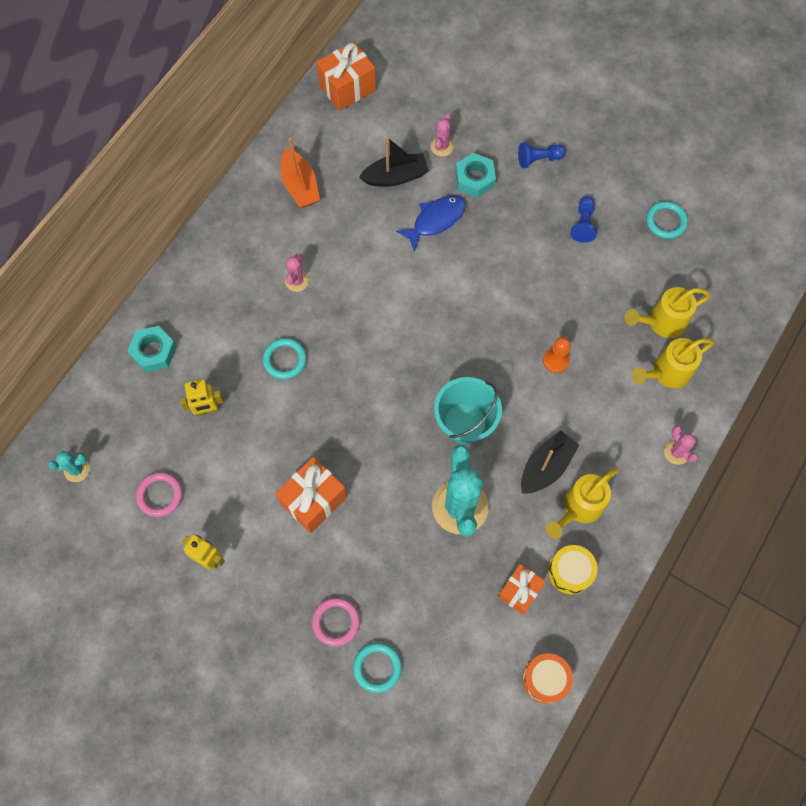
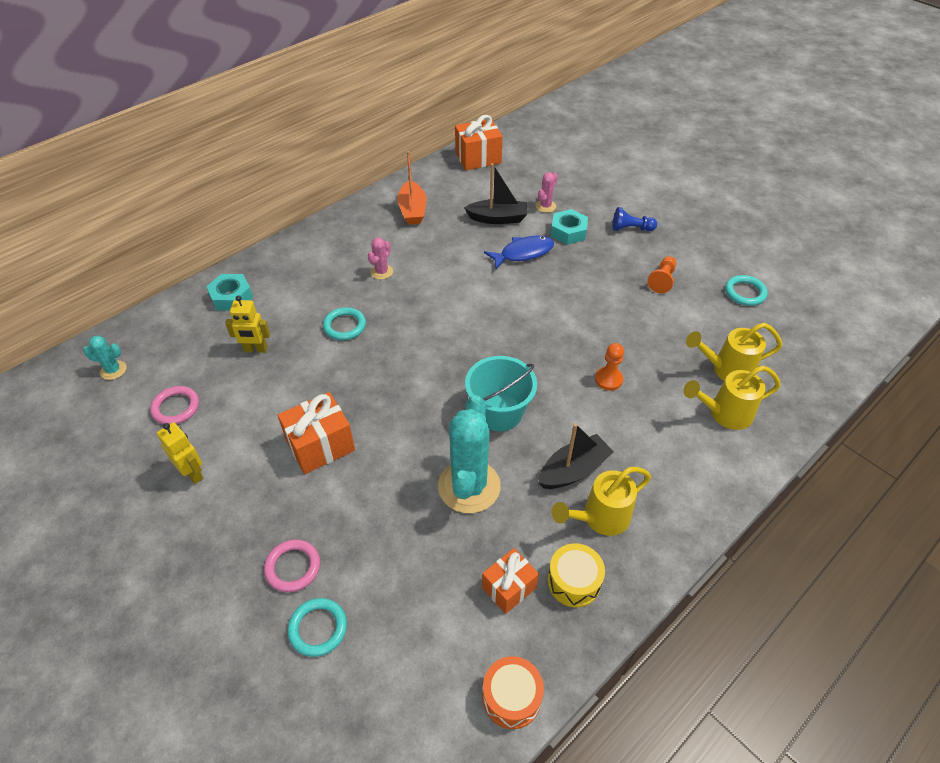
camera: 15 degrees right, 20 degrees down
(583, 224) = (662, 280): blue pawn -> orange pawn
(676, 452) = (723, 489): pink cactus -> none

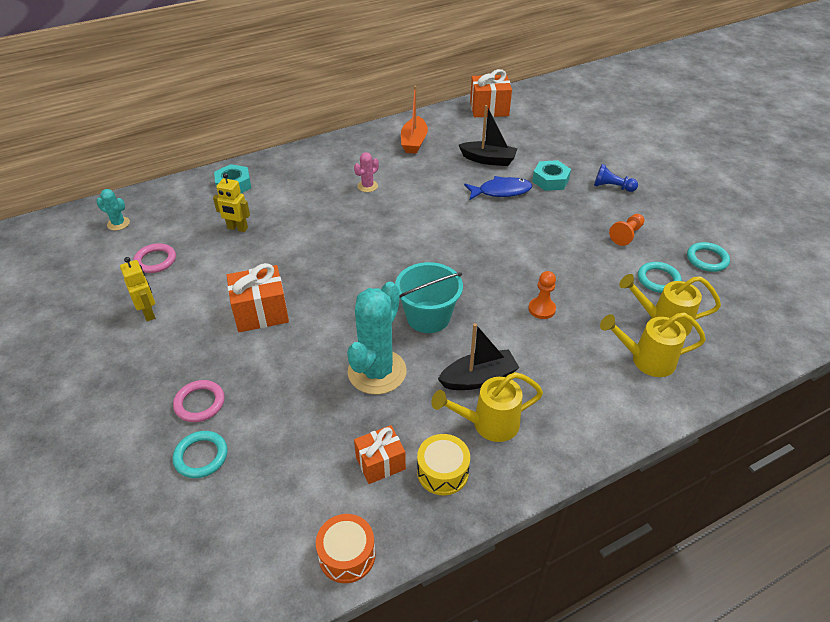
camera: 15 degrees right, 5 degrees down
(344, 326) = (319, 223): turquoise ring -> turquoise ring (658, 279)
(545, 206) = (537, 156): pink cactus -> none

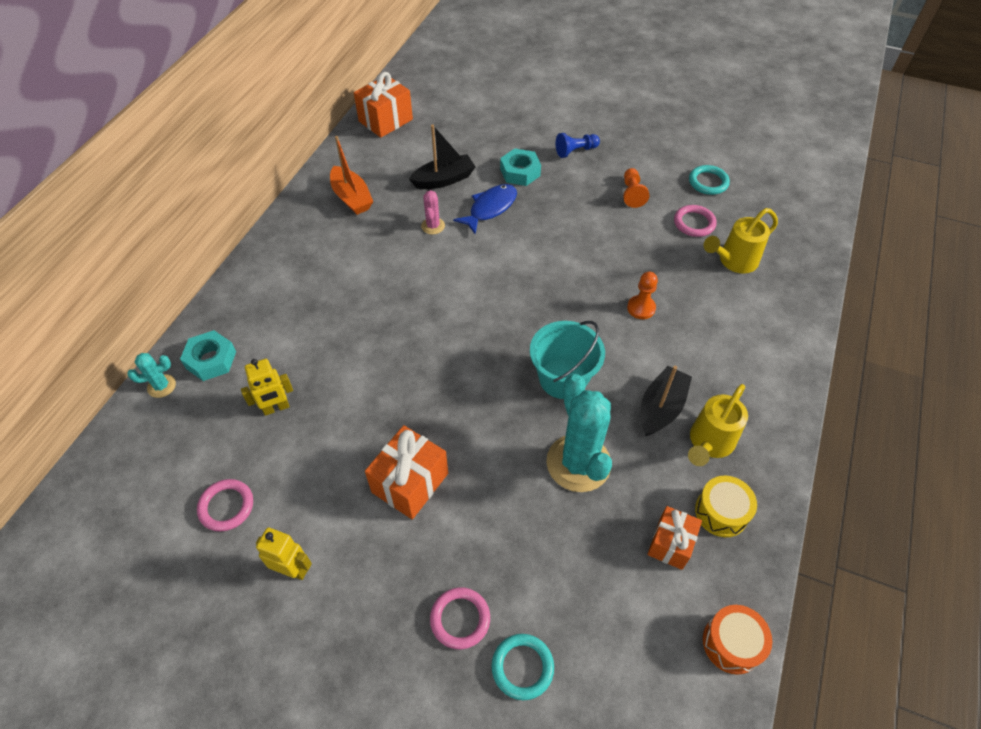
camera: 40 degrees left, 10 degrees up
(118, 224) = (123, 494): turquoise cactus -> turquoise cactus (161, 386)
(367, 186) = (360, 275): pink cactus -> pink cactus (433, 226)
(646, 360) = (755, 303): yellow watering can -> none
(658, 279) = (694, 223): turquoise ring -> pink ring

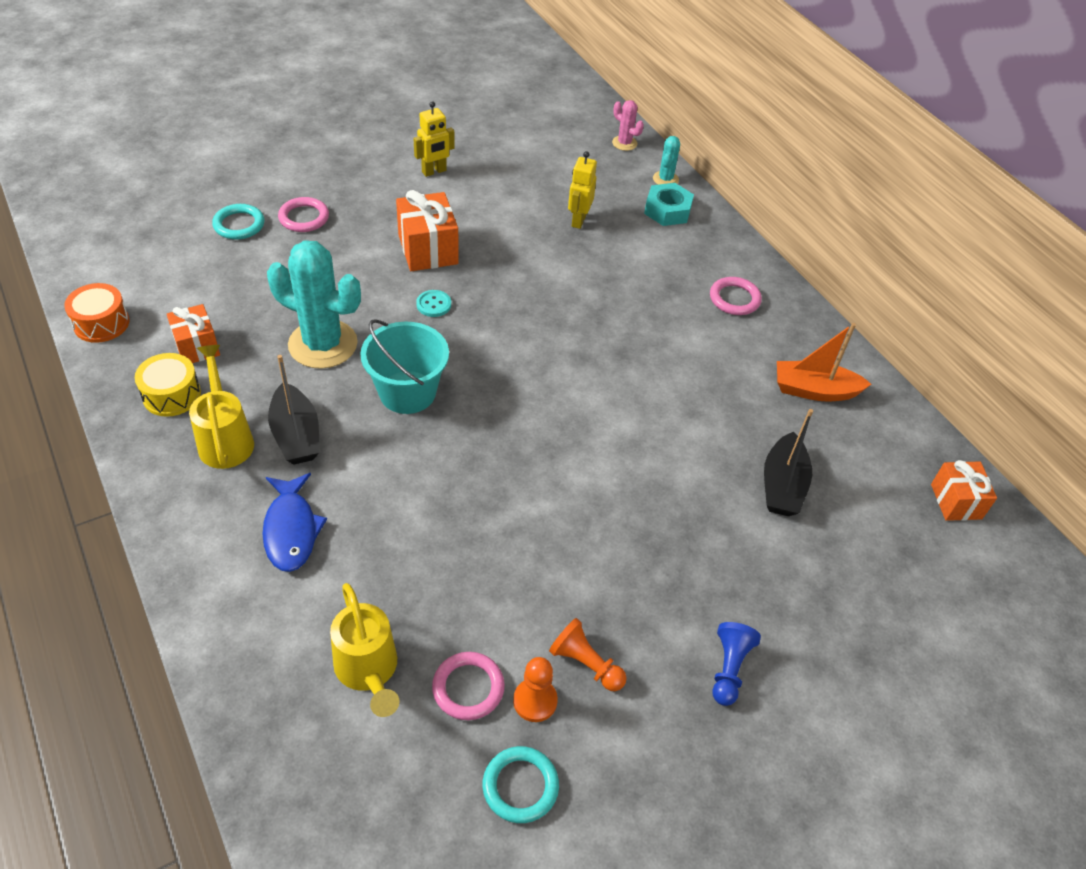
camera: 125 degrees right, 5 degrees down
(226, 506) = (518, 166): pink ring -> pink ring (734, 299)
(385, 120) = (956, 501): orange gift -> orange gift, size x0.66
(433, 226) = (707, 428): pink cactus -> pink cactus (624, 143)
(468, 428) = (433, 304): none -> turquoise button
(490, 208) = (692, 495): blue fish -> blue fish (291, 530)
(520, 172) = (735, 570): turquoise nut -> none
(641, 308) = (411, 515): orange pawn -> orange pawn (535, 701)
(734, 261) = (368, 671): yellow watering can -> yellow watering can turned 150 degrees clockwise

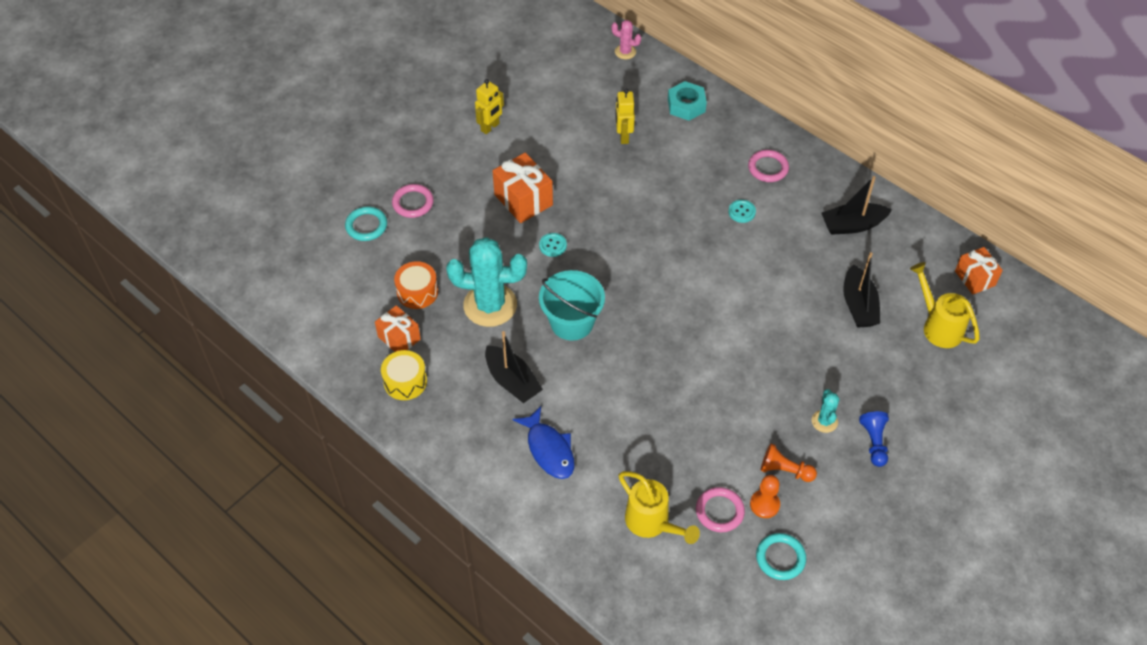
camera: 15 degrees left, 5 degrees up
(101, 323) = (316, 343): orange drum -> orange drum (417, 292)
(225, 439) = (464, 401): yellow watering can -> yellow watering can (938, 326)
(665, 179) = (672, 76): turquoise cactus -> turquoise cactus (824, 421)
(679, 335) = (742, 212): none -> turquoise button
(814, 390) = (852, 225): orange boat -> black boat

